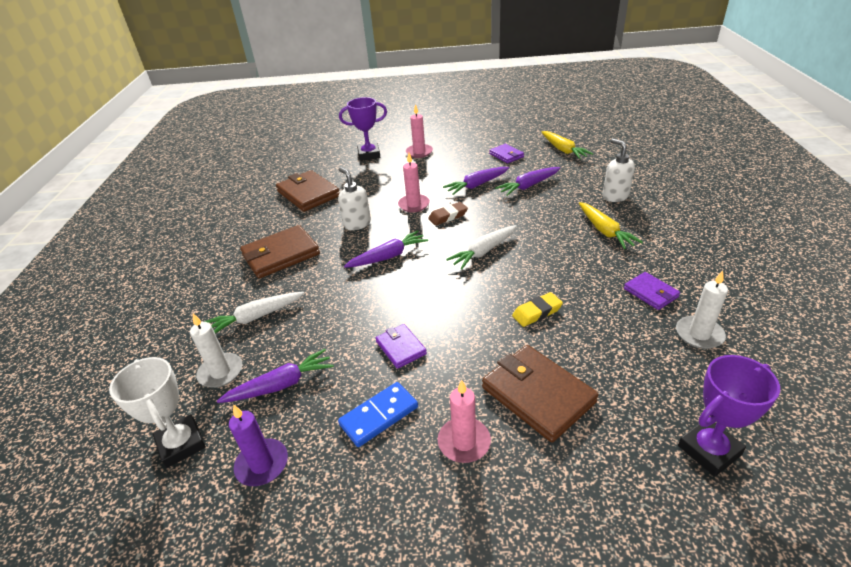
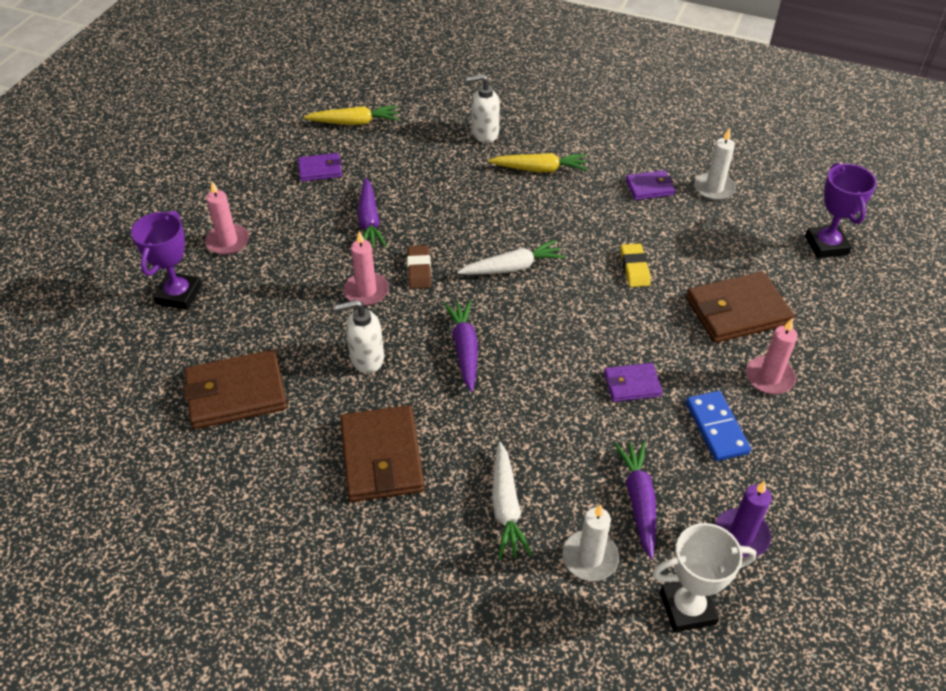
camera: 70 degrees left, 10 degrees up
(483, 252) = (513, 267): white carrot -> white carrot turned 90 degrees counterclockwise
(528, 186) = (409, 182): purple carrot -> none

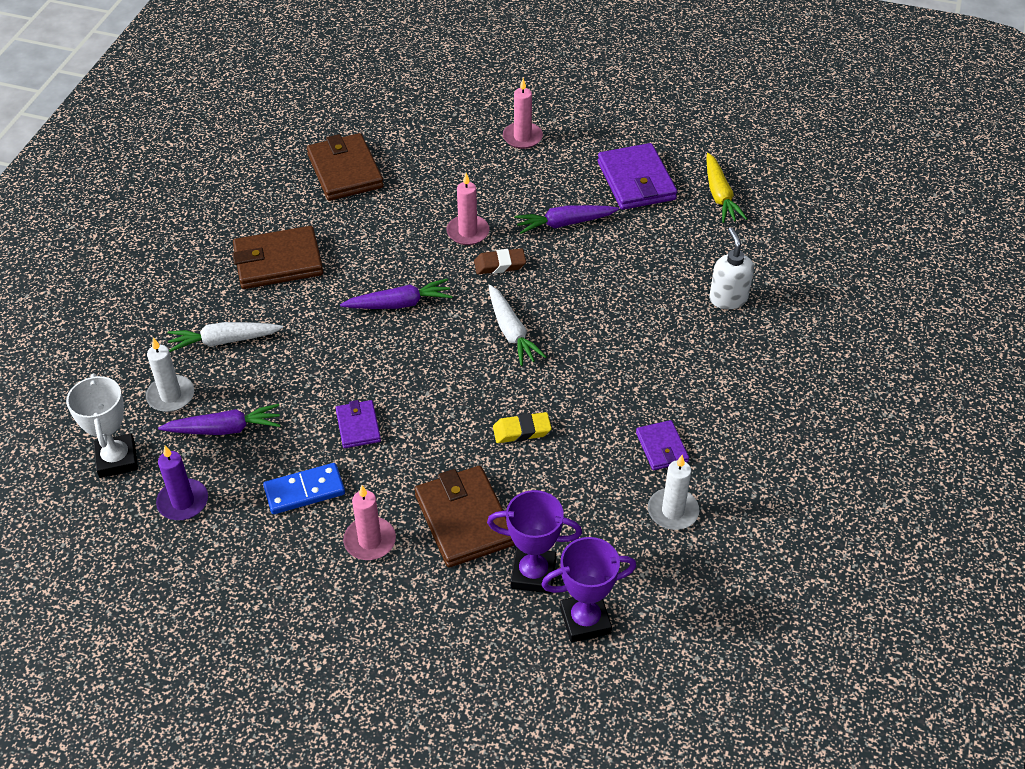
camera: 85 degrees right, 0 degrees up
(178, 295) = (453, 121): purple trophy -> purple trophy (533, 574)
(320, 170) = (636, 181): purple wallet -> purple wallet, size x1.82
(366, 359) = (385, 241): white soap dispenser -> none
(540, 169) = (674, 348): yellow carrot -> none

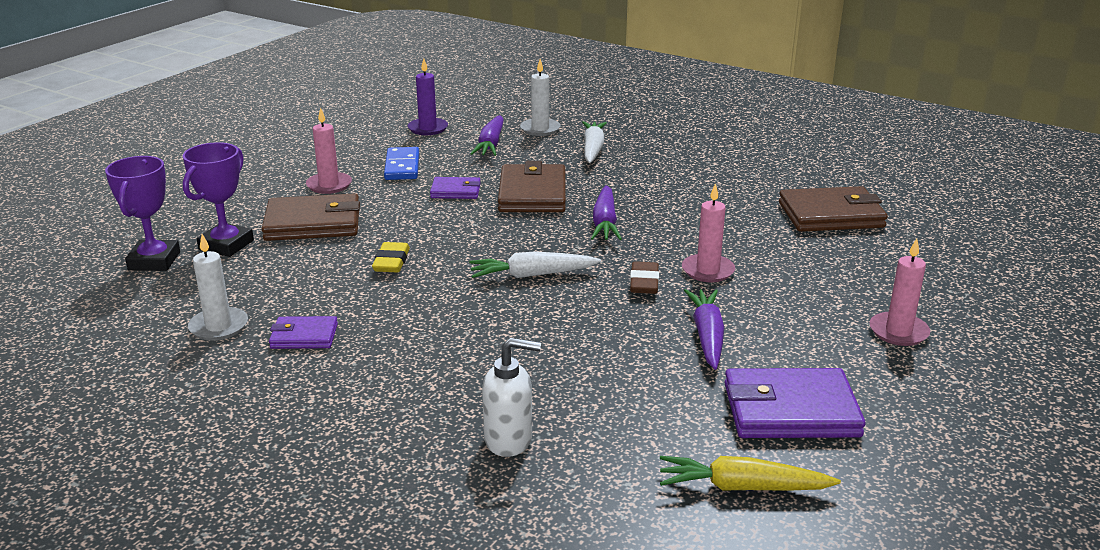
camera: 105 degrees right, 20 degrees down
(117, 459) = (486, 111): white trophy -> none
(278, 262) = (689, 175): brown wallet -> brown wallet (532, 194)

